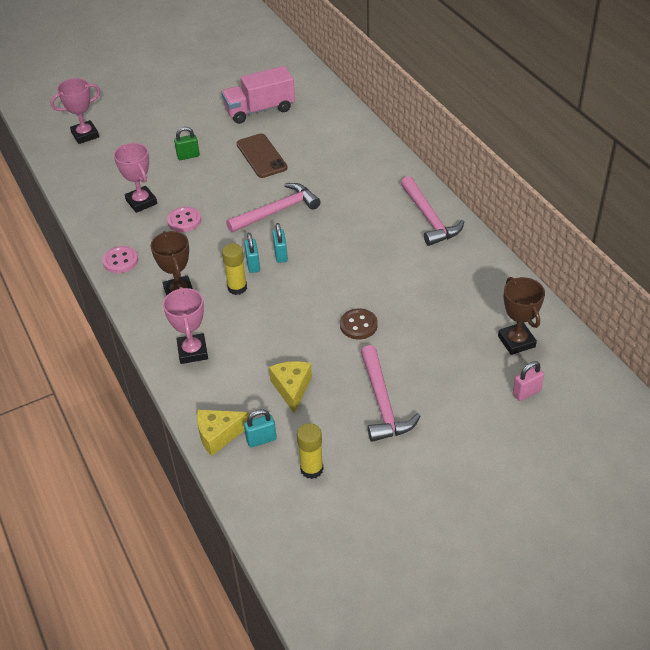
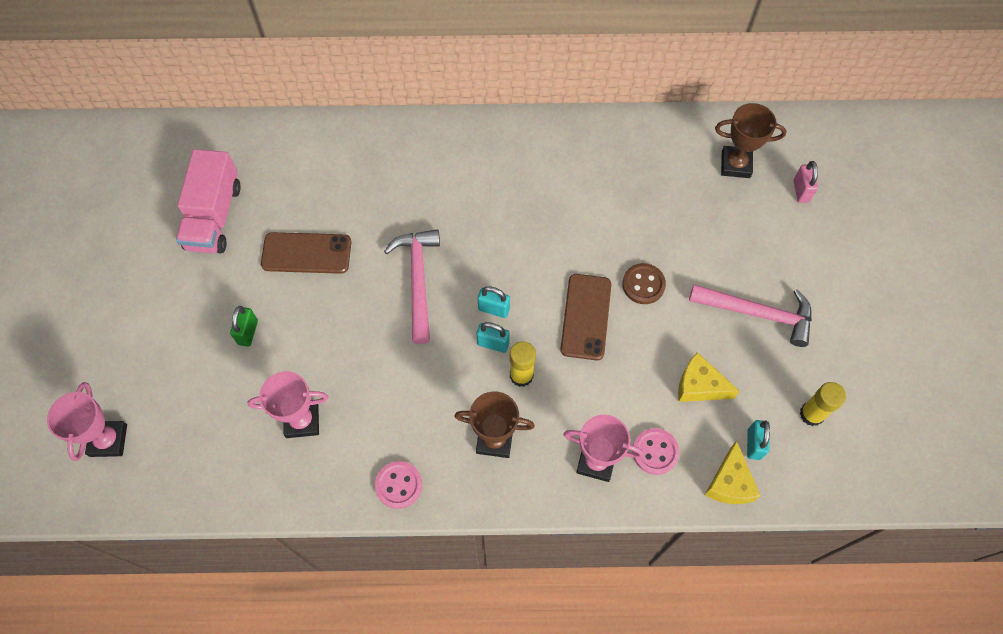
camera: 65 degrees left, 20 degrees up
(184, 221) = (370, 385): pink button -> pink button (655, 452)
(308, 303) = (586, 317): none -> brown phone
(429, 218) = (523, 145): pink hammer -> none

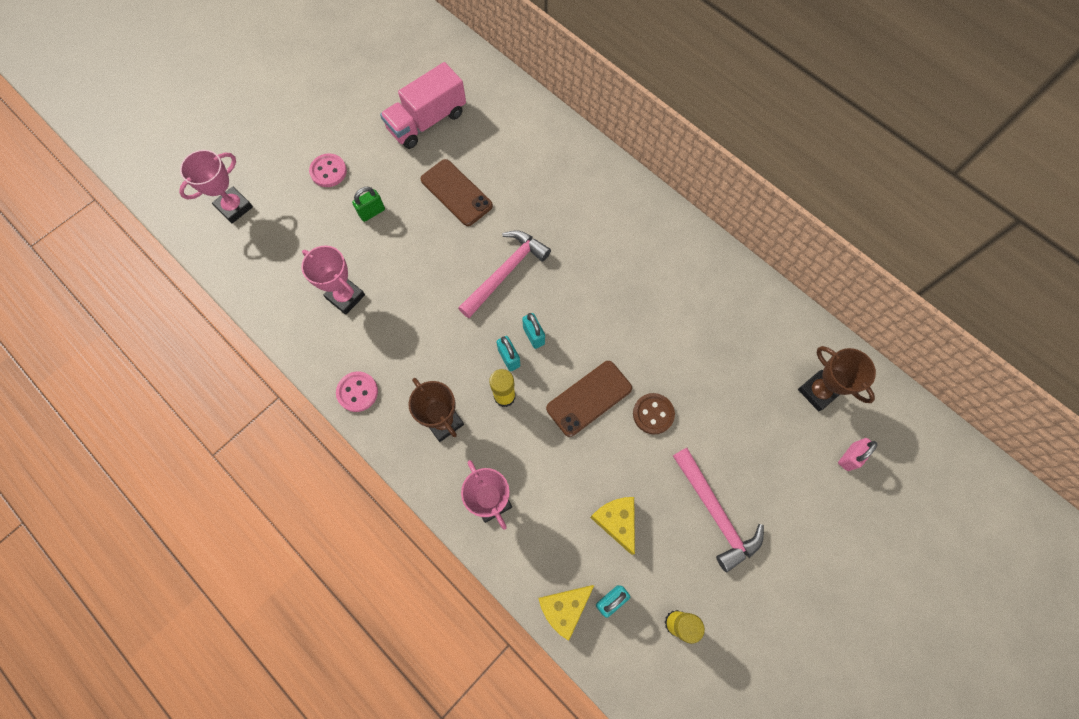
camera: 45 degrees right, 5 degrees up
(655, 452) = (537, 534): pink button -> pink button (328, 171)

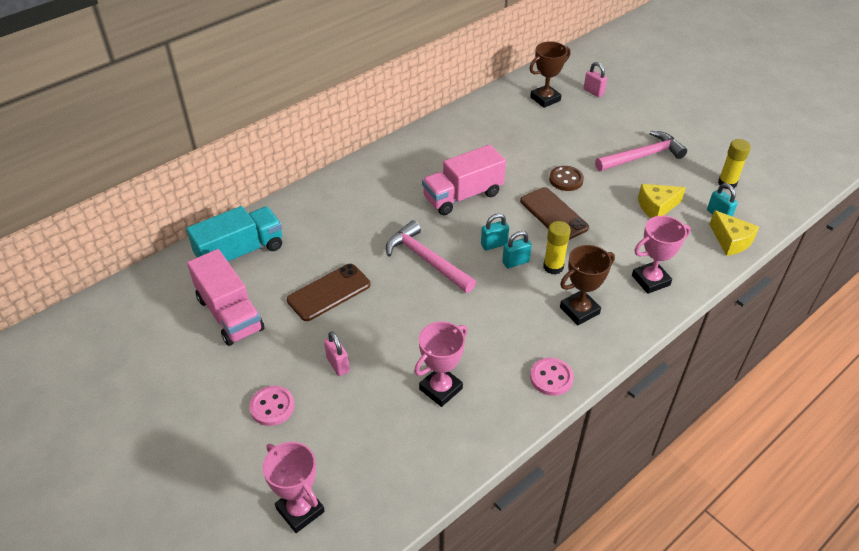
camera: 85 degrees left, 25 degrees down
(372, 212) = (338, 364): green padlock -> pink padlock
(503, 113) = (240, 252): none -> turquoise truck
(608, 300) = (462, 196): none -> pink truck

